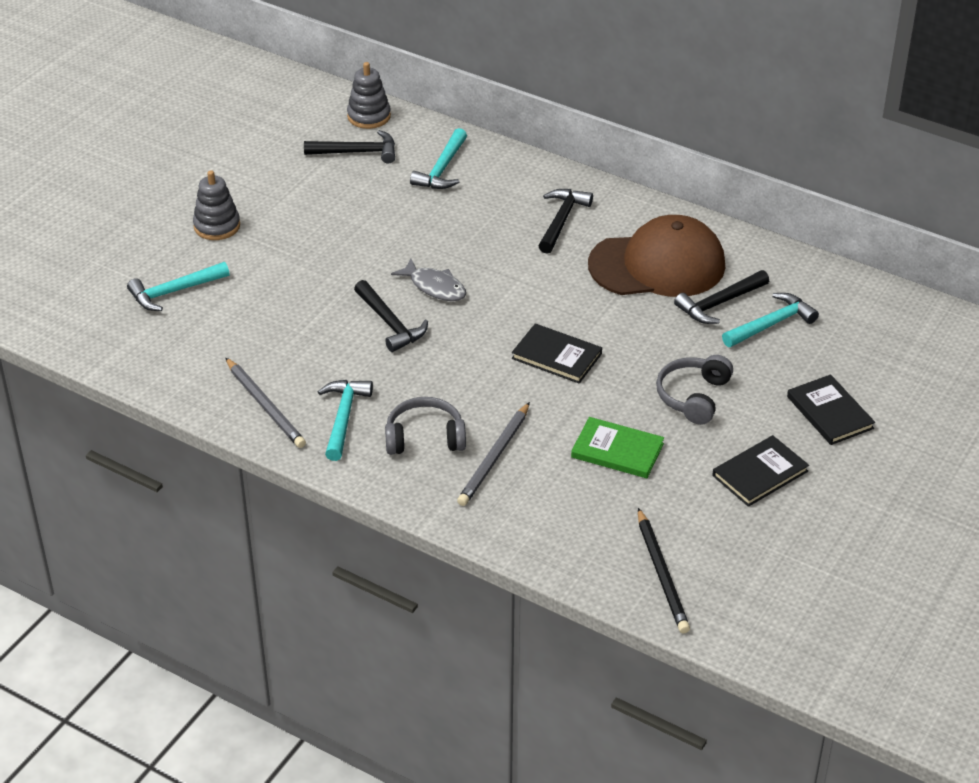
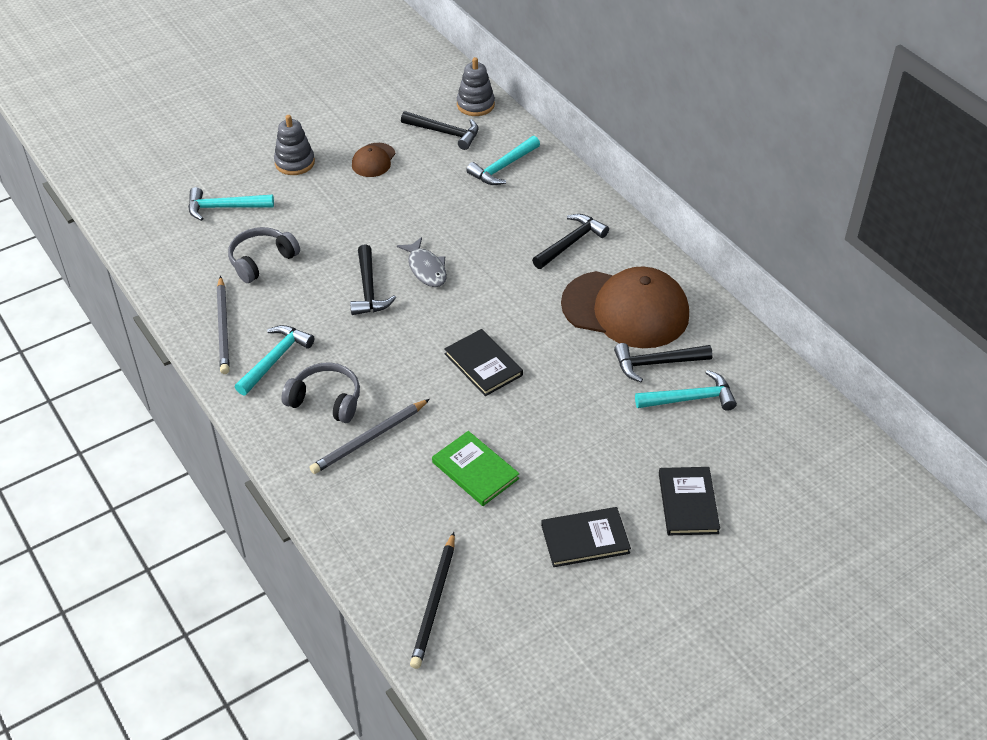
camera: 25 degrees right, 5 degrees up
(301, 200) = (373, 160): none -> brown cap
(693, 396) = (575, 443): grey headphones -> grey headphones (261, 260)

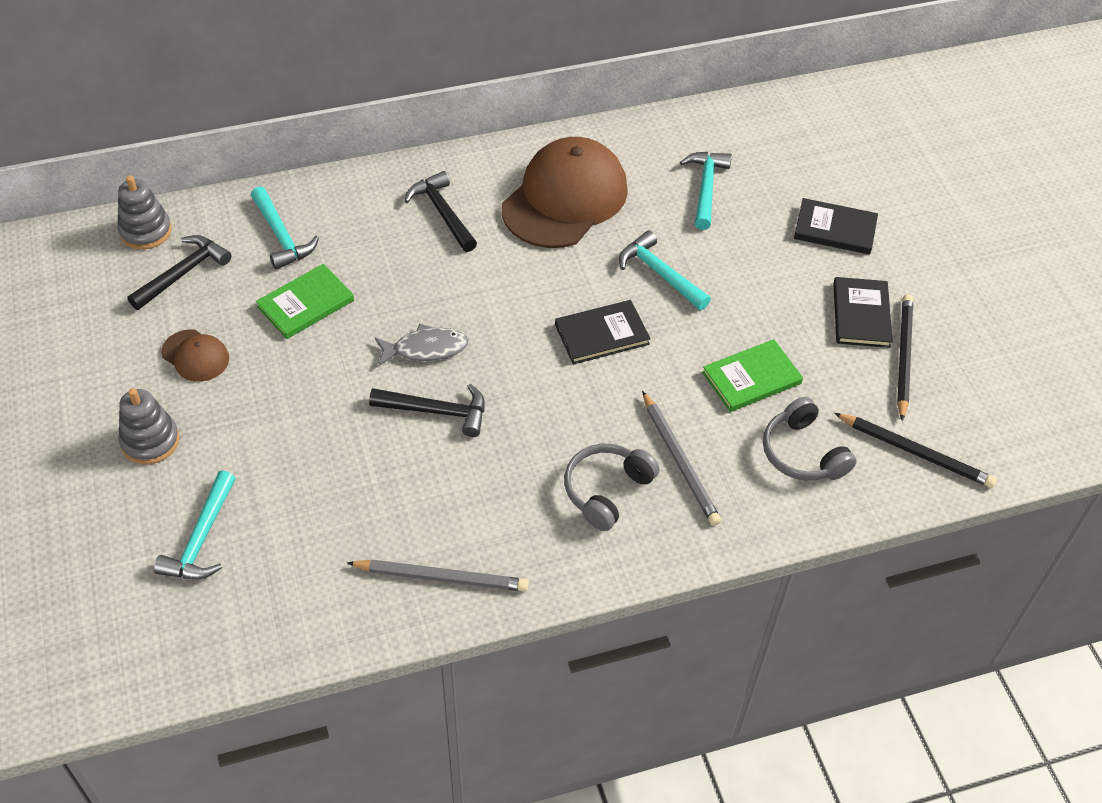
camera: 75 degrees left, 5 degrees up
(261, 260) = (332, 513): grey headphones -> grey headphones (802, 453)
(275, 359) = (520, 530): turquoise hammer -> turquoise hammer (660, 274)
(443, 197) = (306, 304): none -> green book
(546, 579) = (903, 357): none -> black pencil
(656, 363) = (650, 198): black hammer -> none

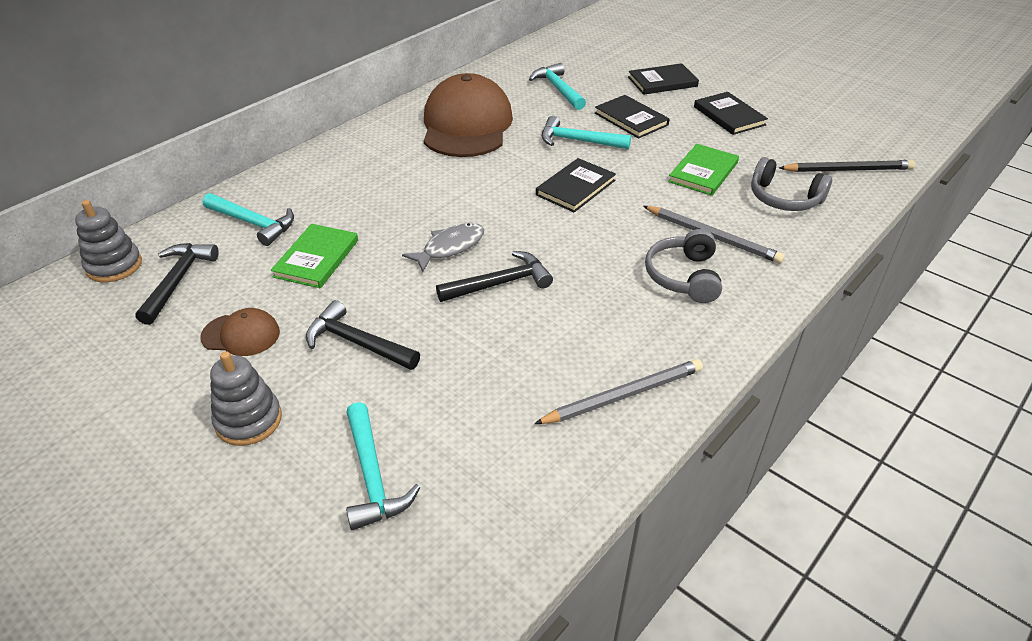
camera: 30 degrees left, 10 degrees down
(442, 213) = (380, 163): black hammer -> black hammer (357, 343)
(745, 269) = (631, 119): none -> black book
(903, 357) = (779, 126): black pencil -> none

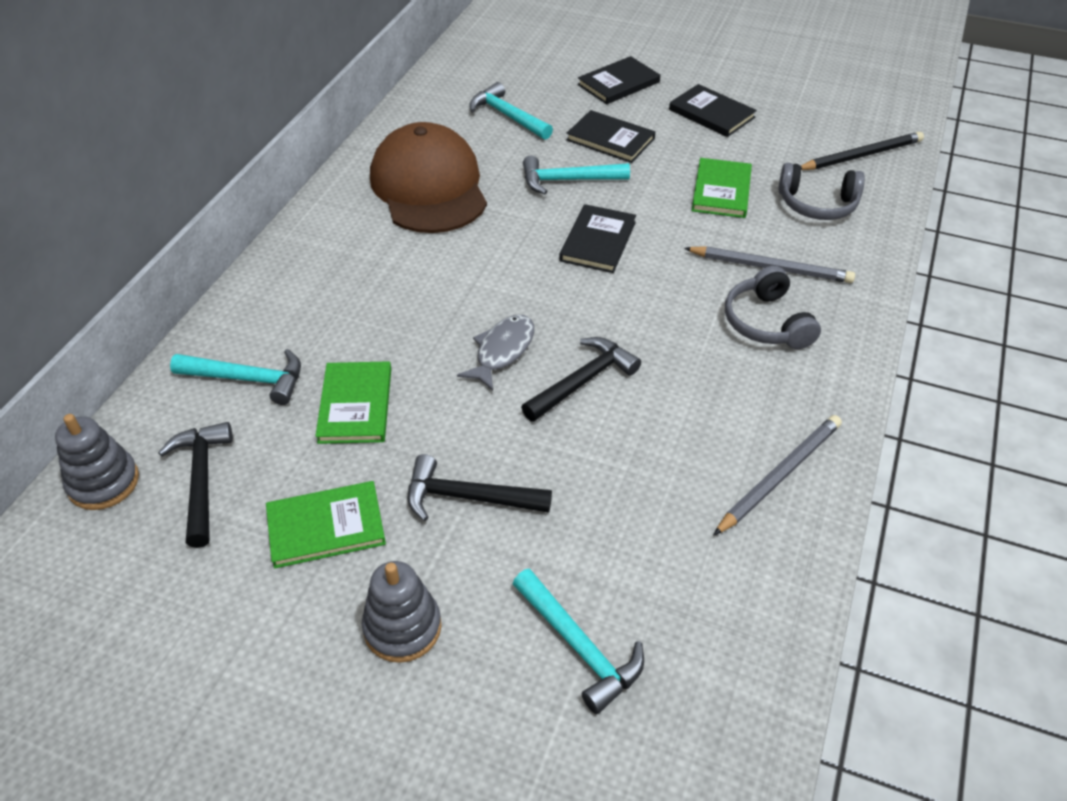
camera: 20 degrees left, 5 degrees up
(241, 335) = (326, 526): brown cap -> green book

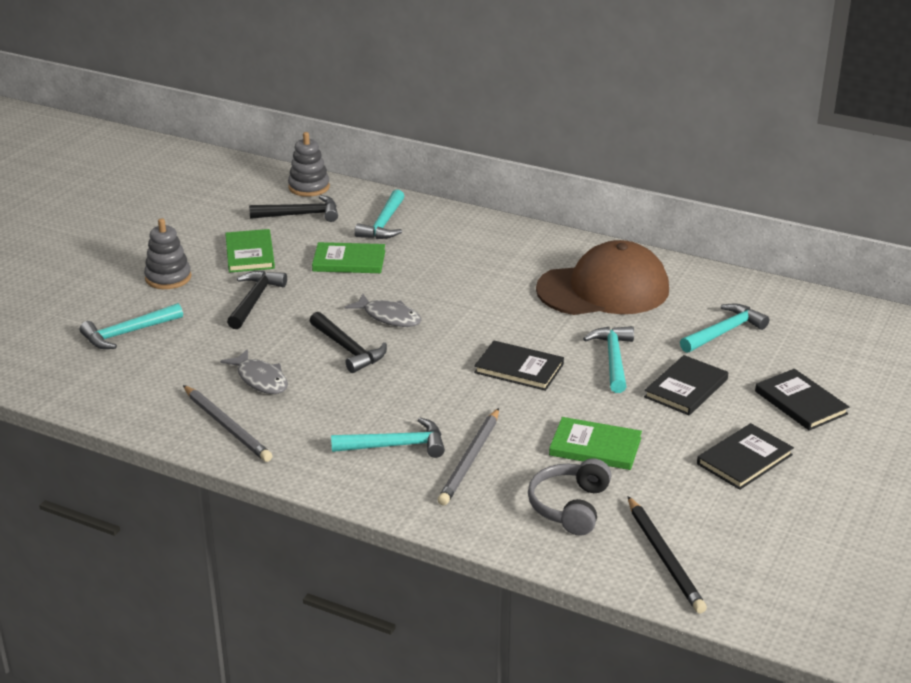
camera: 95 degrees right, 15 degrees down
(668, 458) = (260, 379): none -> grey fish
(766, 322) = (395, 446): grey headphones -> turquoise hammer

